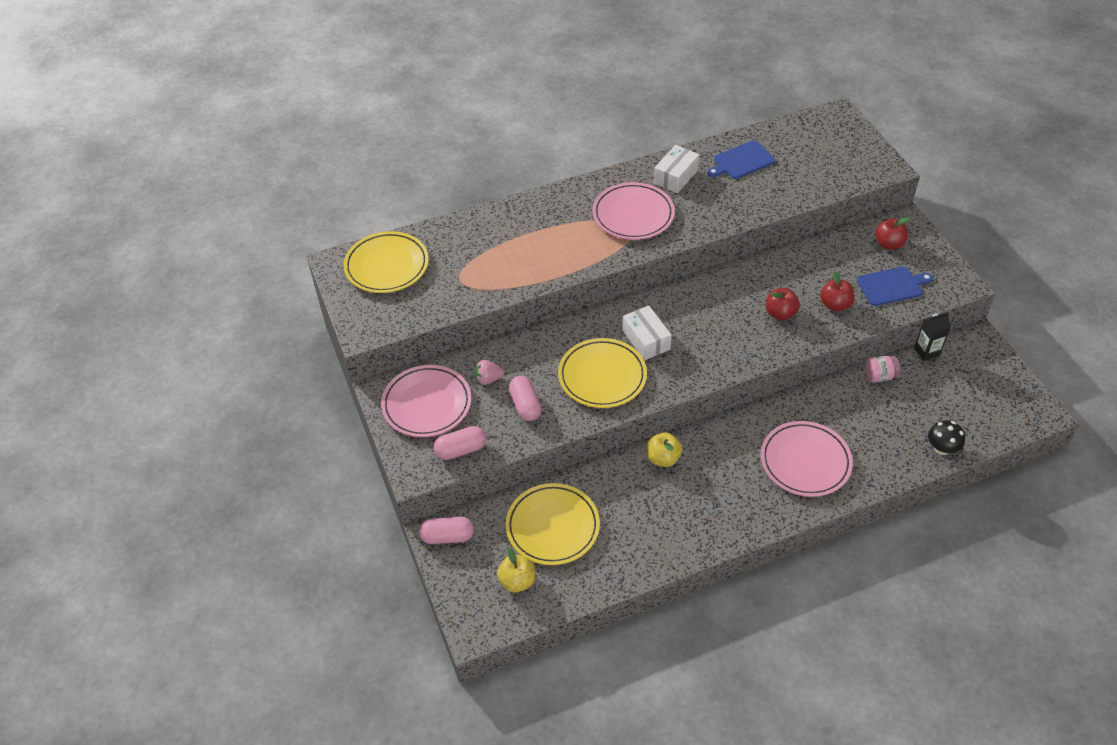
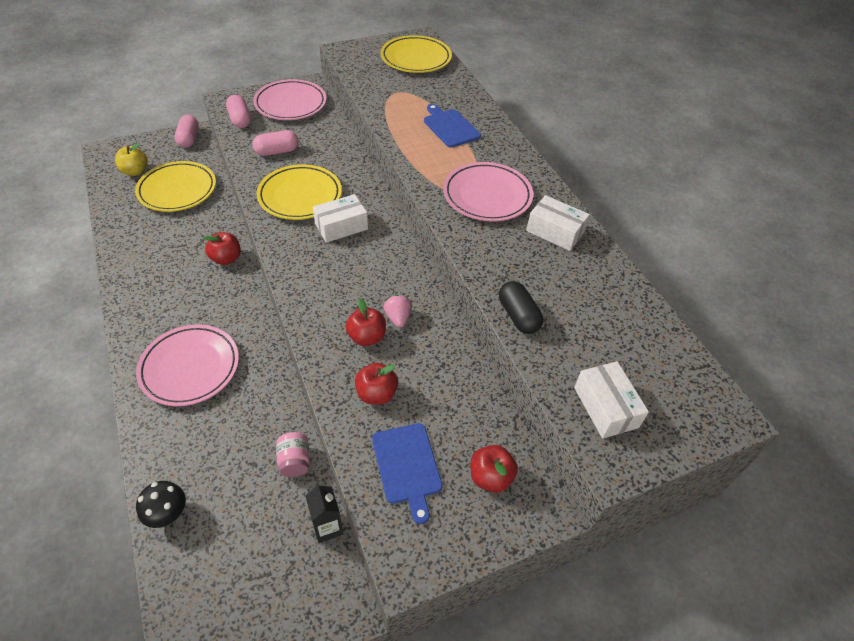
camera: 85 degrees right, 0 degrees up
(488, 379) = (310, 133): pink strawberry -> pink strawberry (398, 318)
(663, 458) = (226, 259): yellow apple -> red apple
(742, 161) = (594, 292): blue cutting board -> blue cutting board (450, 127)
(774, 203) = (518, 316): none -> black capsule
(846, 167) = (605, 407): none -> white box

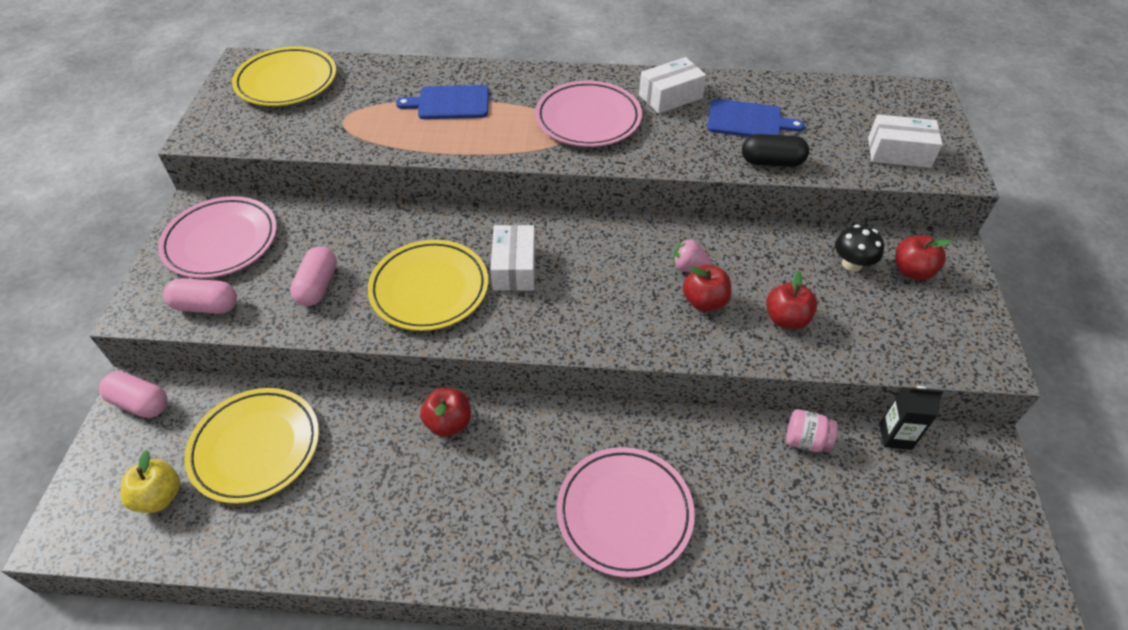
camera: 60 degrees left, 0 degrees up
(167, 513) = (837, 588): black mushroom -> black mushroom (852, 264)
(407, 466) = (883, 325): blue cutting board -> blue cutting board (748, 120)

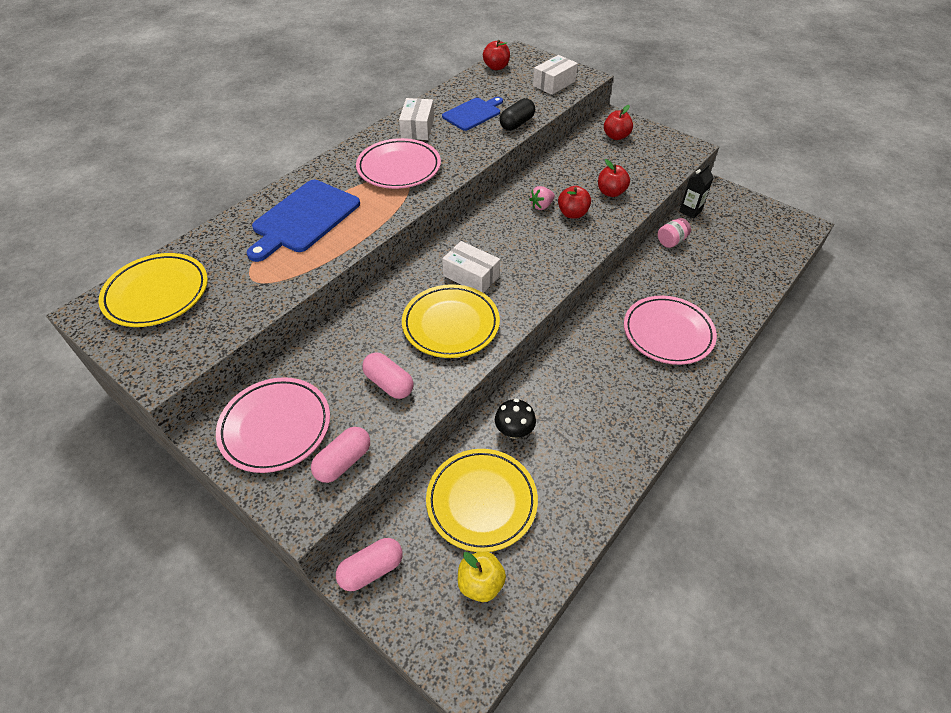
camera: 55 degrees left, 0 degrees up
(448, 423) = (545, 382): red apple -> red apple (496, 67)
(450, 103) = (304, 218): blue cutting board -> blue cutting board, size x1.55
(852, 264) = (593, 151): black mushroom -> black mushroom (514, 430)

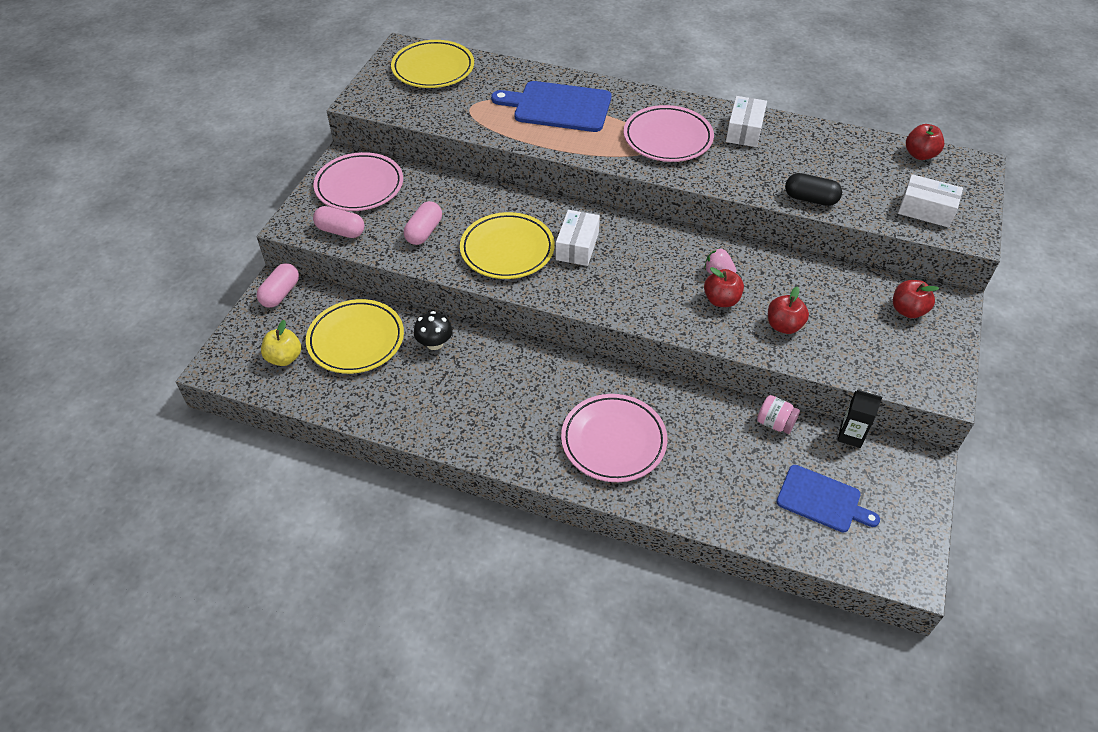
camera: 70 degrees right, 0 degrees up
(371, 570) = (280, 293): pink capsule -> pink capsule turned 75 degrees clockwise
(417, 128) = (744, 131): white box -> white box turned 60 degrees counterclockwise
(473, 113) = (804, 162): blue cutting board -> blue cutting board (822, 500)

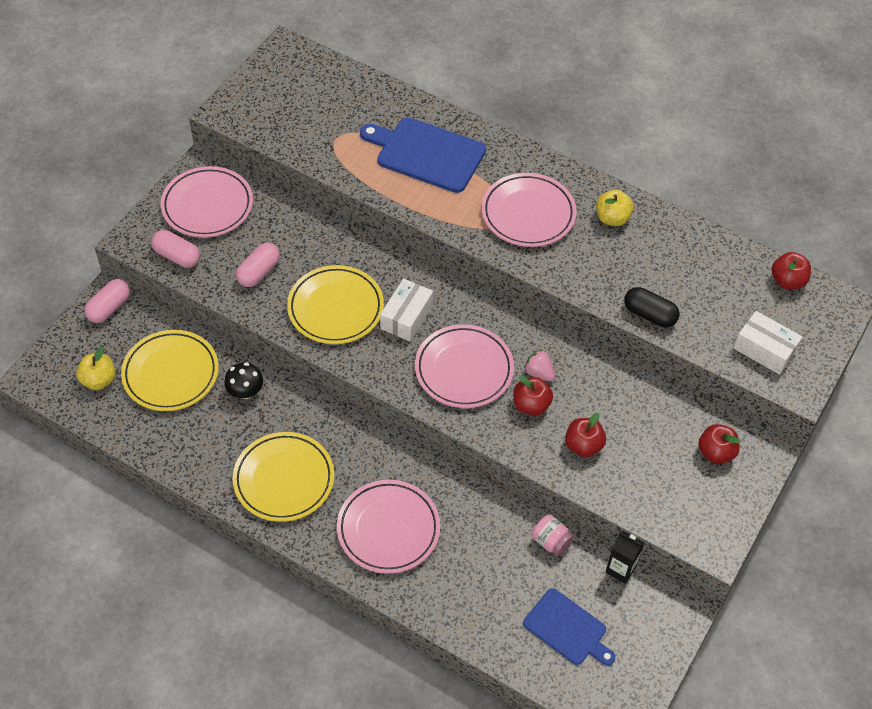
camera: 10 degrees right, 5 degrees up
(433, 69) = (310, 82): yellow plate -> yellow plate (284, 479)
(647, 281) = (464, 369): none -> pink plate
(744, 131) = (612, 218): white box -> yellow apple

